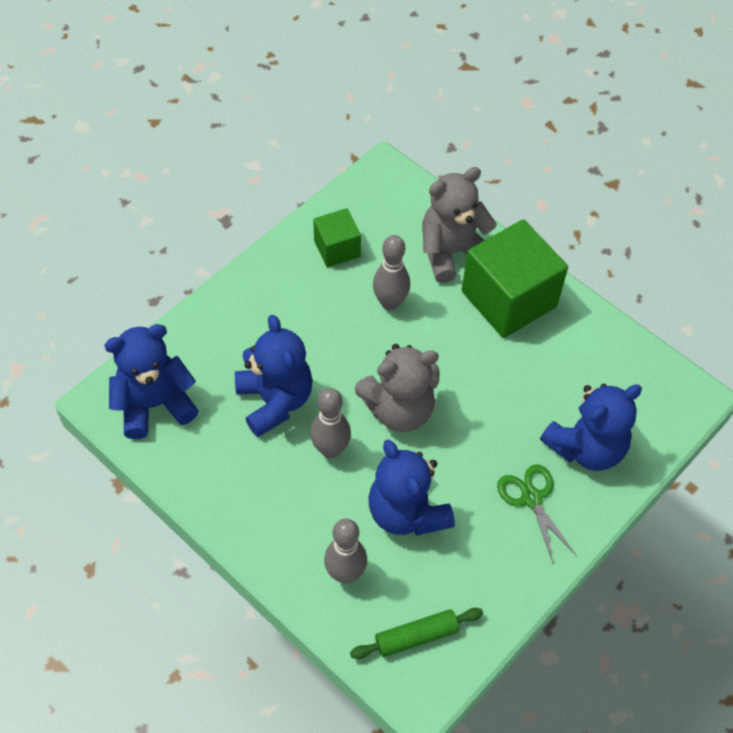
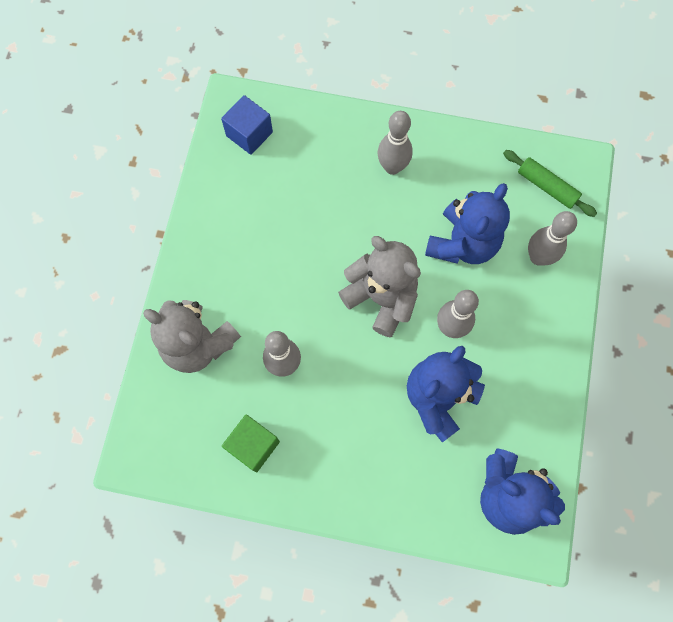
camera: 120 degrees left, 15 degrees up
(509, 299) = (220, 272): green cube -> none
(532, 498) = (392, 167): green scissors -> grey bowling pin
(586, 447) = (325, 151): blue teddy bear -> none
(645, 392) = (249, 134): none -> blue cube

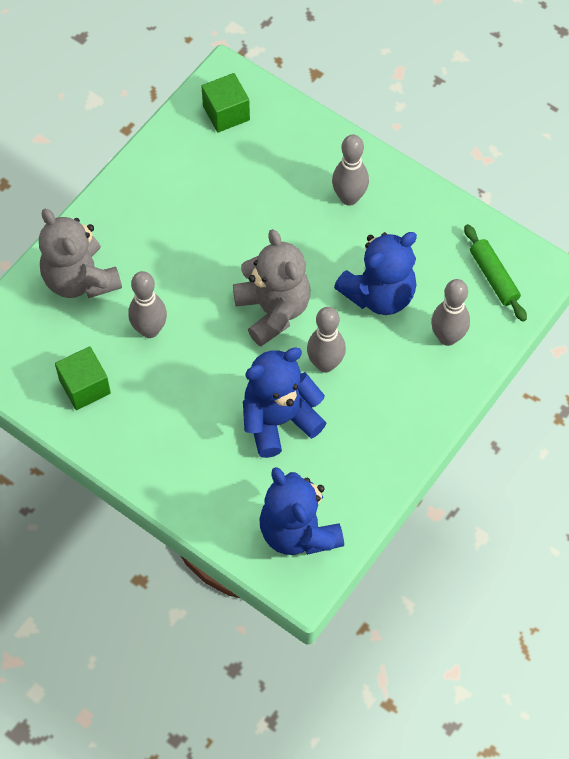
camera: 25 degrees right, 10 degrees down
(249, 134) = (226, 113): blue cube -> green cube

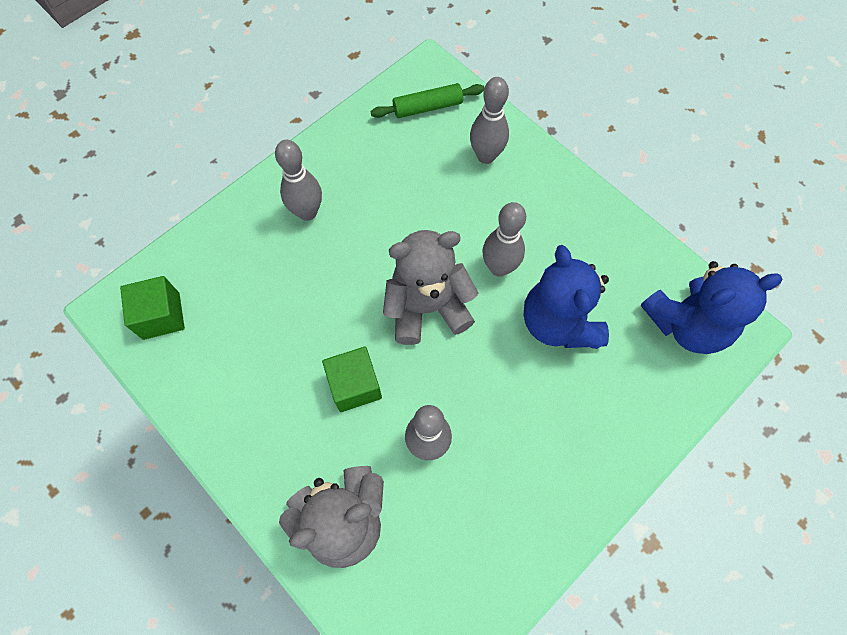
camera: 80 degrees left, 5 degrees up
(85, 387) = (491, 532): green cube -> green cube (355, 385)
(379, 294) = (427, 205): blue teddy bear -> none

